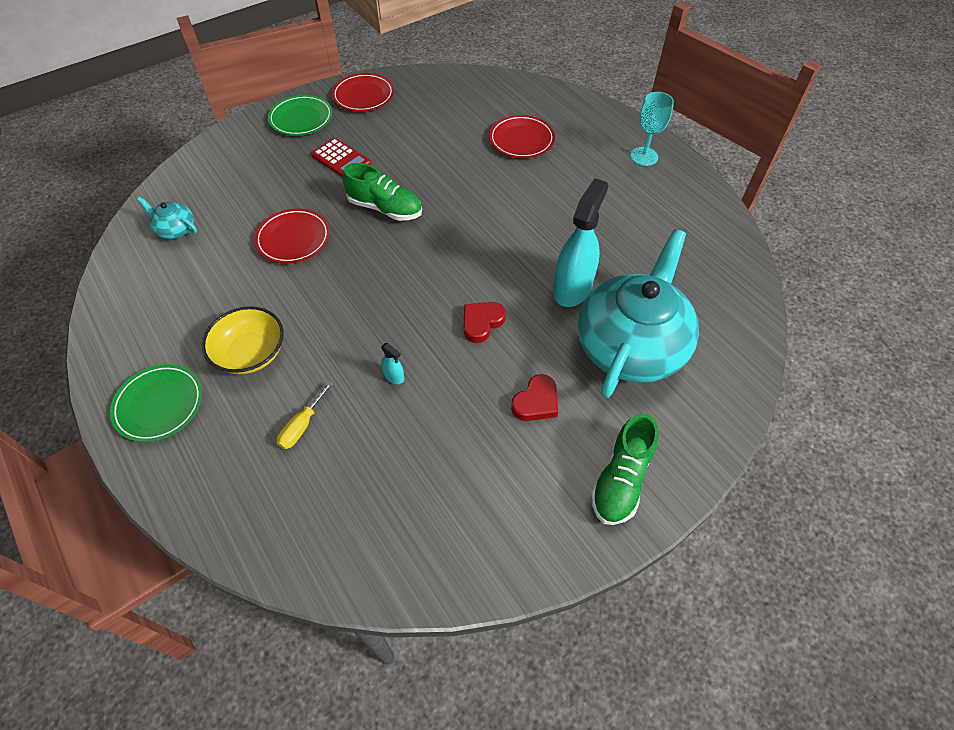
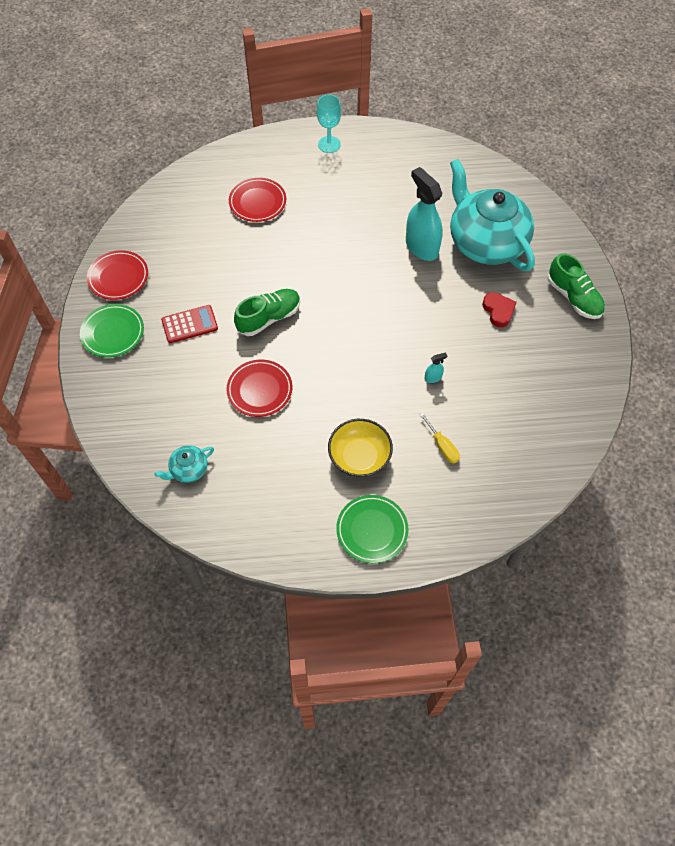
camera: 60 degrees left, 5 degrees up
(482, 323) = (419, 309): red heart -> none

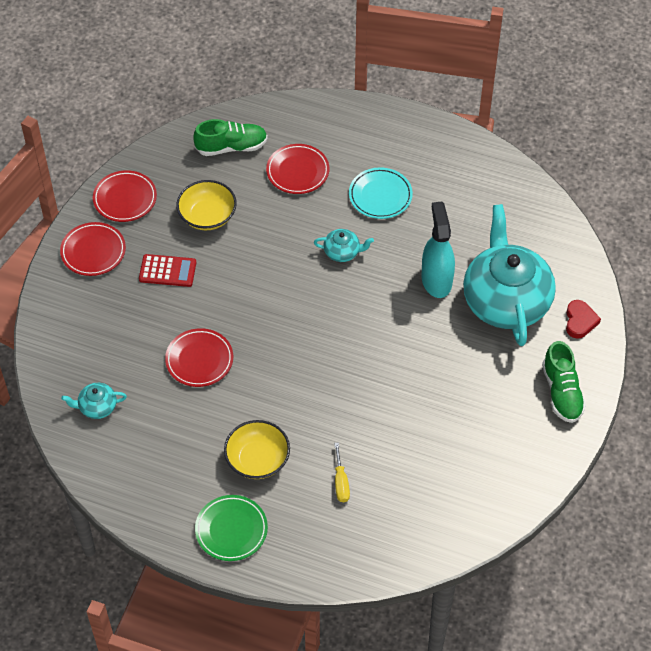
camera: 25 degrees right, 5 degrees down
(113, 333) = (93, 251): green plate -> red plate
(200, 265) = (207, 216): none -> yellow bowl
(269, 318) = (245, 294): green shoe -> green shoe (231, 147)
(329, 144) = (404, 135): turquoise goblet -> none
(332, 253) = (342, 252): none -> turquoise teapot
(337, 197) = (380, 196): none -> turquoise plate
(433, 378) = (370, 414): turquoise spray bottle -> none
(498, 311) = (475, 375): red heart -> red heart (580, 321)

